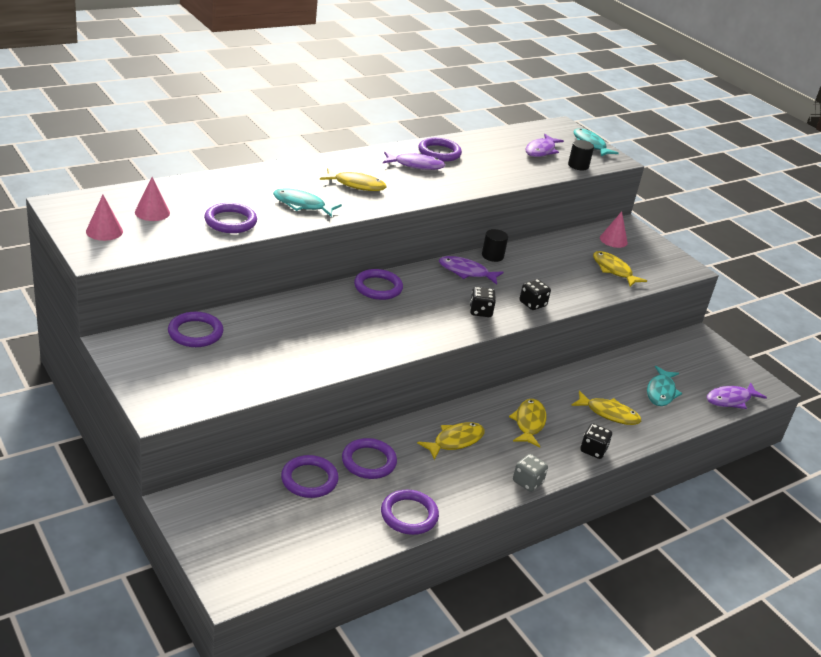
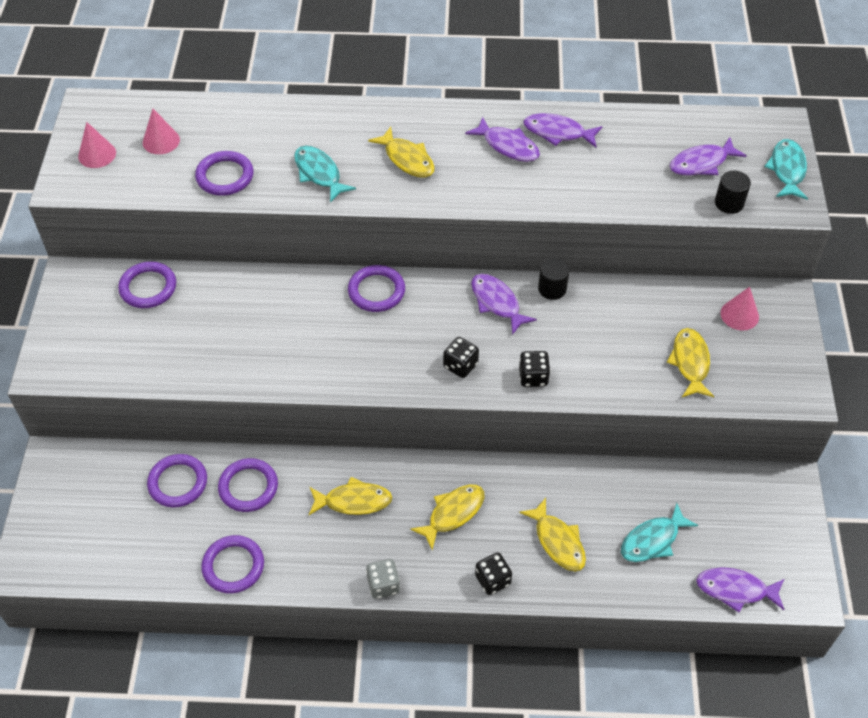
camera: 40 degrees right, 20 degrees up
(439, 153) = (557, 132): purple ring -> purple fish

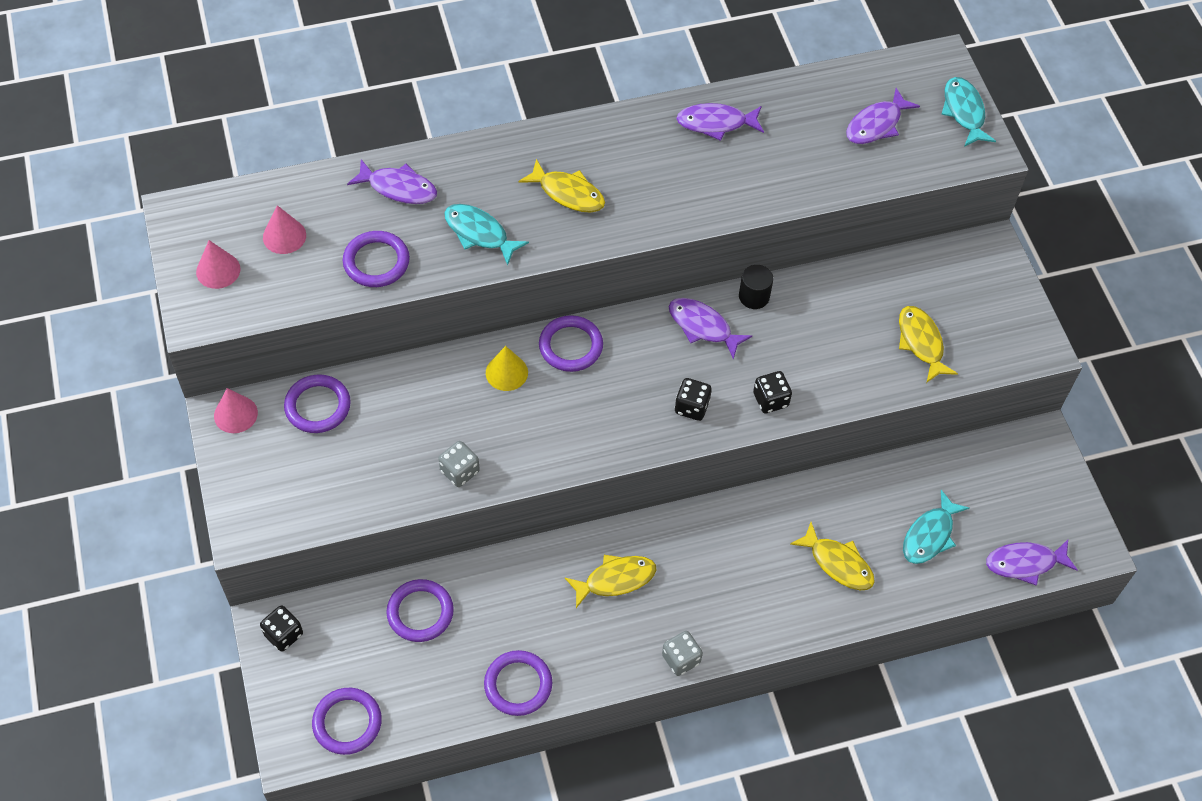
camera: 20 degrees left, 5 degrees up
(240, 367) = (460, 471): none -> grey dice
(248, 487) = (498, 596): purple ring -> purple ring (347, 722)
(313, 299) = (506, 372): none -> yellow cone
(453, 513) = (722, 564): yellow fish -> none
(492, 580) = (788, 622): black dice -> black dice (283, 634)
(508, 146) = (669, 152): purple fish -> purple fish (398, 188)
(729, 203) = (919, 164): black cylinder -> none
(739, 315) = (952, 277): pink cone -> pink cone (235, 414)

